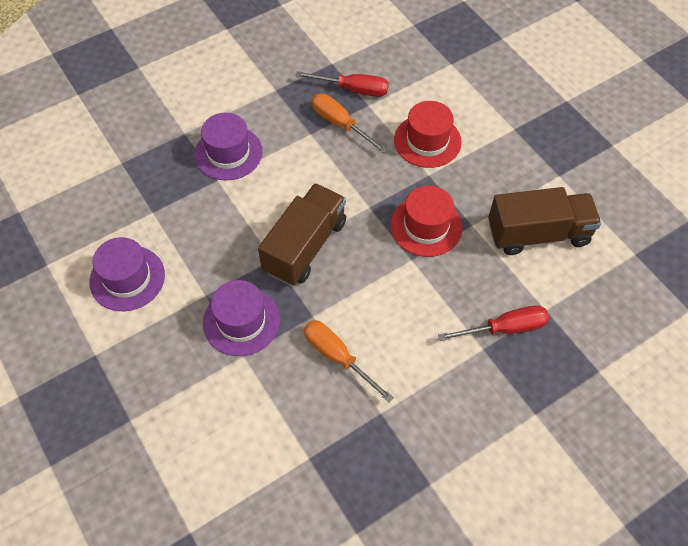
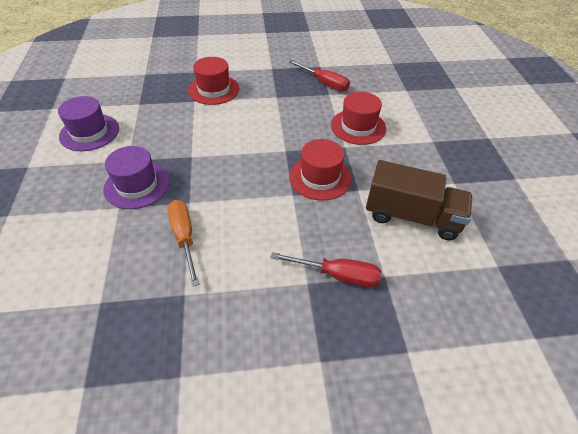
camera: 25 degrees right, 10 degrees down
(228, 153) = (214, 90): purple hat -> red hat
(305, 246) = (220, 157): brown truck -> none
(340, 124) = (301, 98): orange screwdriver -> none

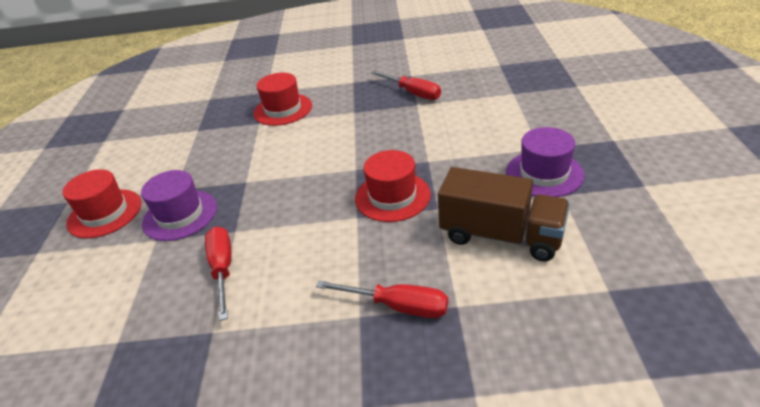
camera: 10 degrees right, 10 degrees down
(89, 132) = (139, 163): purple hat -> purple hat (544, 174)
(184, 237) = (223, 269): orange screwdriver -> red screwdriver
(358, 127) = (447, 138): red hat -> red hat (104, 213)

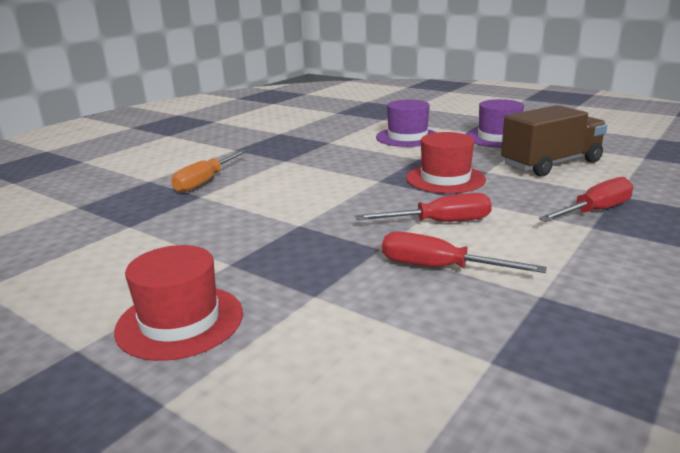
camera: 55 degrees left, 15 degrees down
(180, 215) = (292, 271): purple hat -> purple hat (407, 137)
(283, 109) = (205, 181): red hat -> orange screwdriver
(413, 93) = (309, 139): red screwdriver -> red screwdriver (440, 222)

